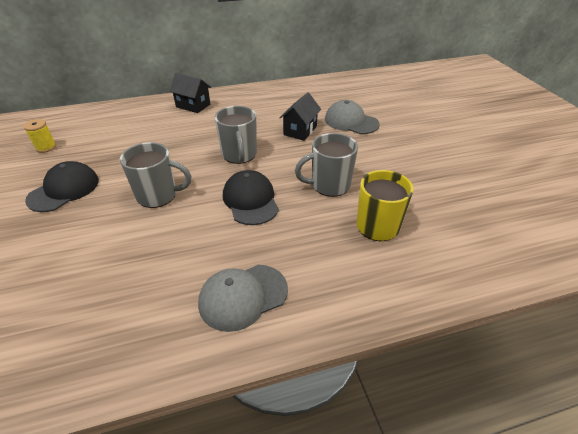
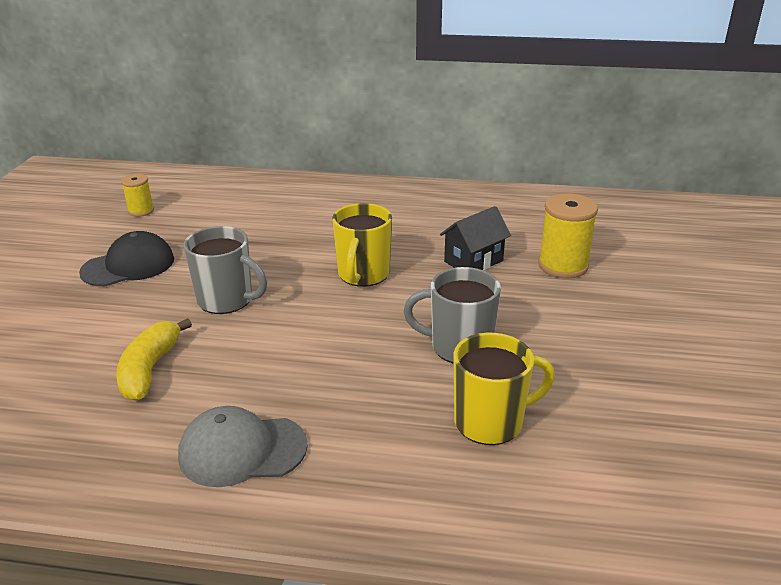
camera: 25 degrees right, 10 degrees down
(135, 261) = (149, 369): none -> yellow banana
(193, 105) = (348, 195): black house -> none
(239, 155) = (363, 275): grey mug -> yellow mug
(250, 200) = (335, 337): black cap -> none
(351, 122) = (563, 266): grey cap -> yellow spool

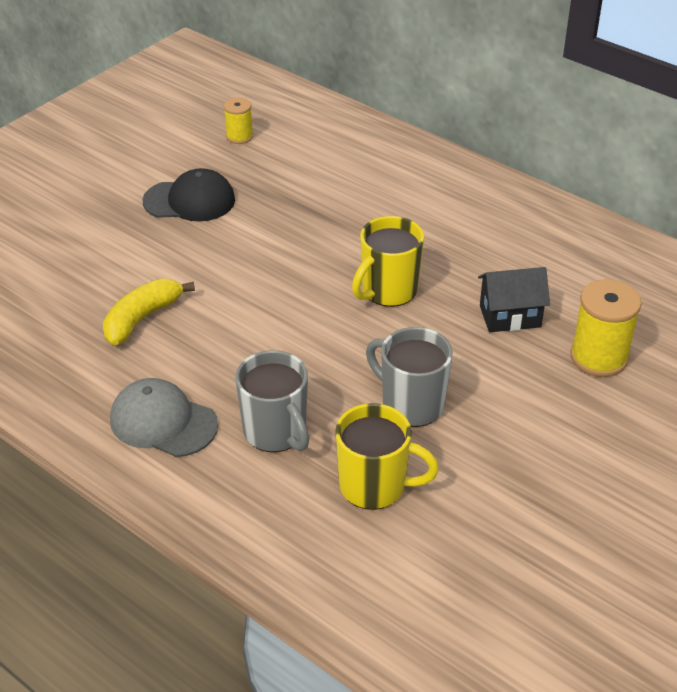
camera: 30 degrees right, 10 degrees up
(227, 300) = (247, 272): grey mug -> grey mug (276, 432)

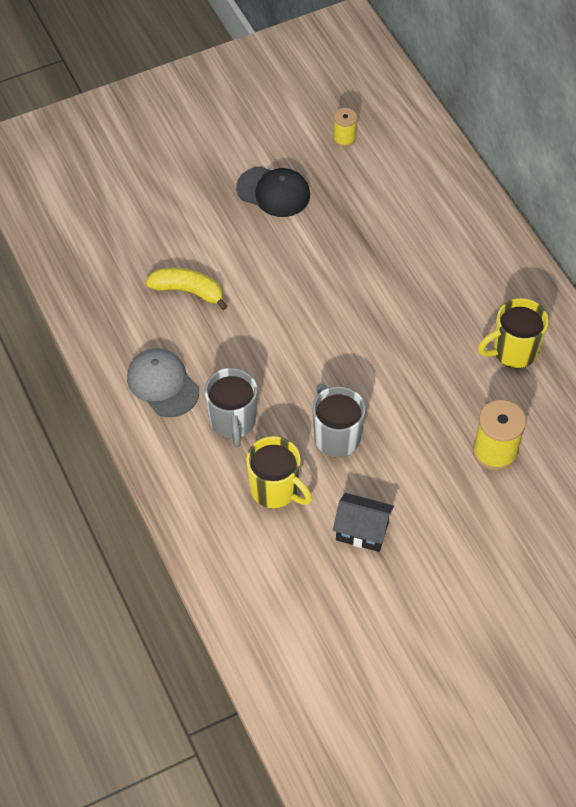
camera: 25 degrees right, 15 degrees up
(142, 318) = (188, 291): yellow banana -> yellow banana turned 45 degrees clockwise
(388, 291) = (376, 333): yellow mug -> yellow mug (513, 351)
(510, 316) = (452, 390): black house -> black house (362, 531)

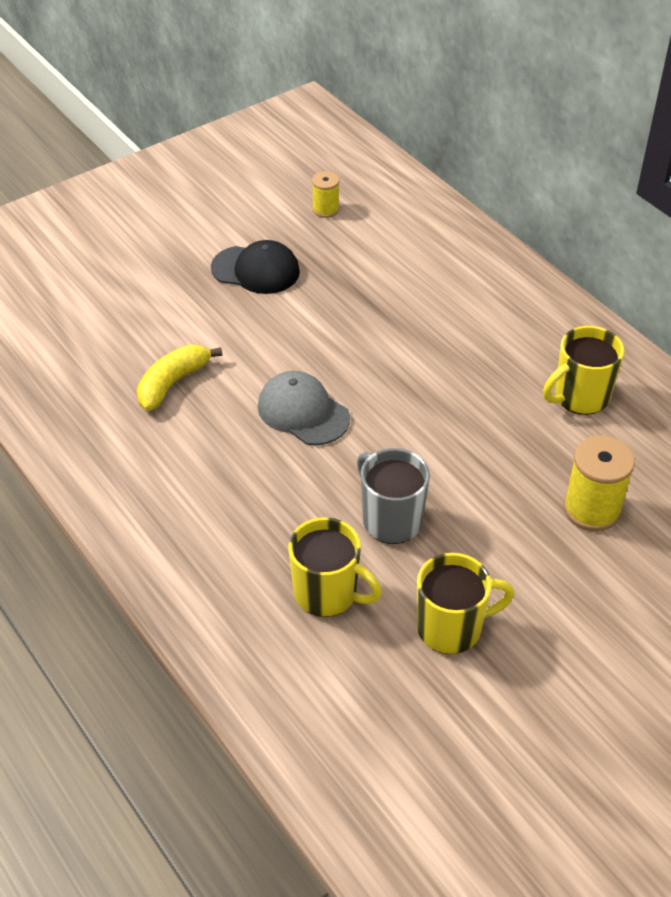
camera: 10 degrees left, 10 degrees down
(163, 384) = (158, 490): grey cap -> grey cap (303, 412)
(188, 291) = (172, 383): yellow banana -> yellow banana turned 60 degrees counterclockwise
(232, 422) = (256, 521): grey mug -> none
(362, 531) = (451, 628): black house -> yellow mug

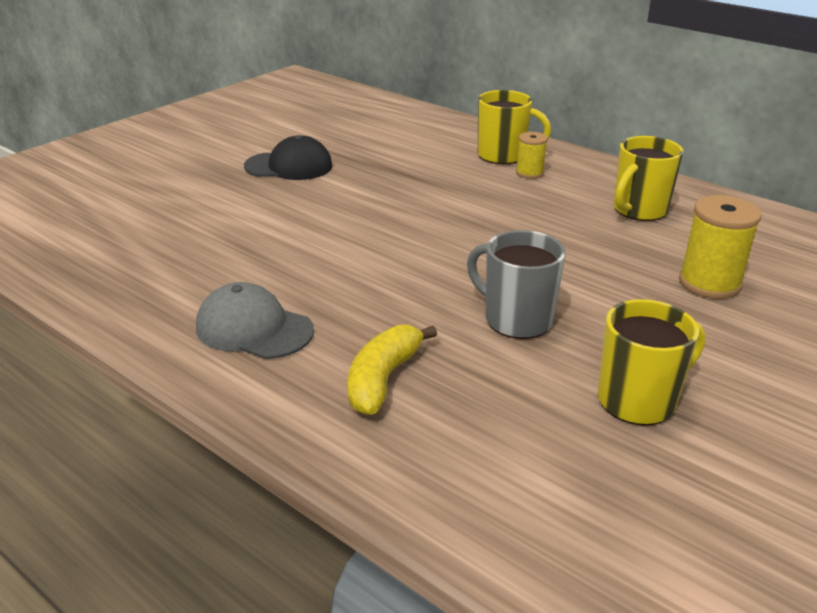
camera: 15 degrees left, 15 degrees down
(172, 383) = (232, 248): yellow banana -> yellow banana (382, 379)
(303, 412) = (380, 252): grey cap -> grey cap (254, 329)
(325, 209) = (338, 126): yellow spool -> yellow spool (529, 173)
(327, 593) = (481, 393): yellow mug -> yellow mug (503, 156)

